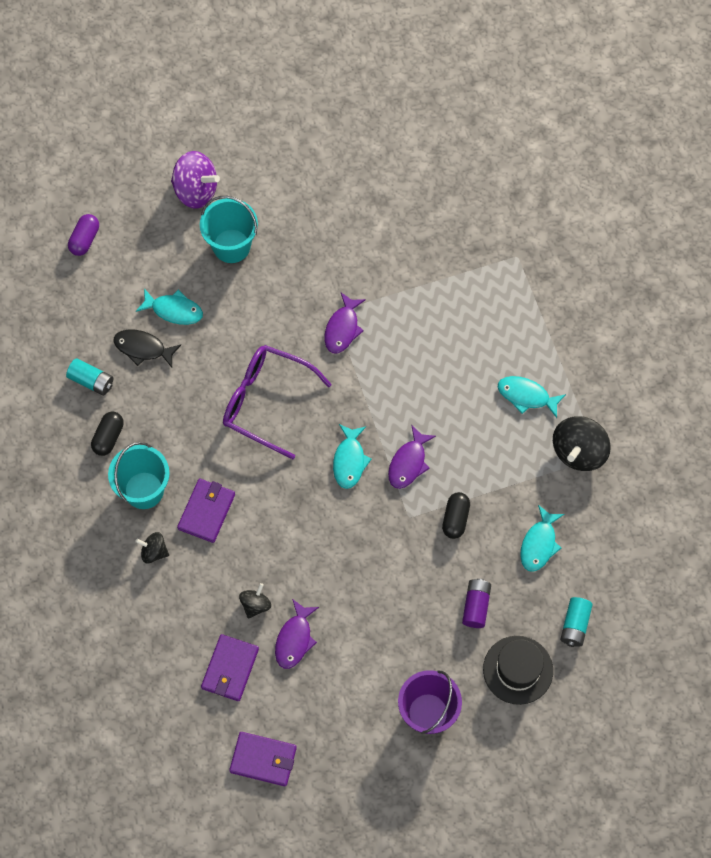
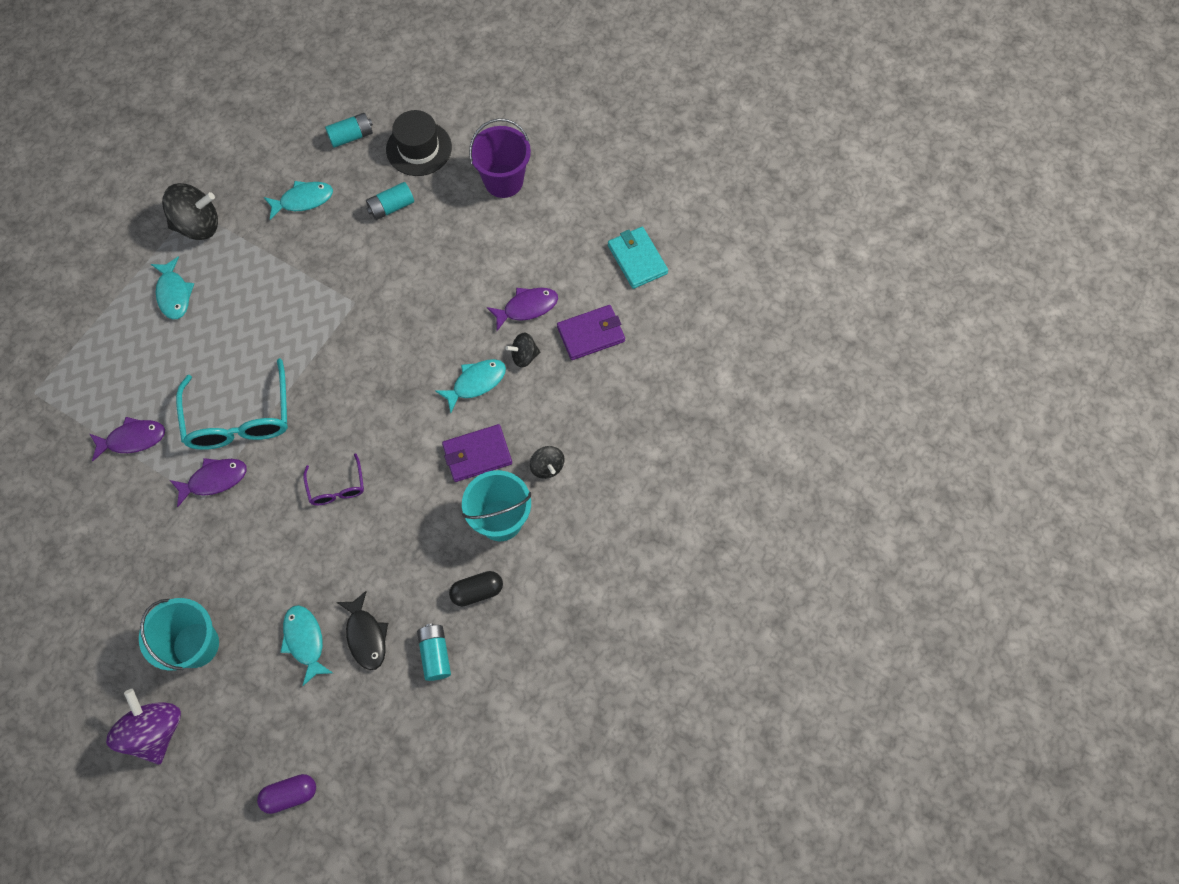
camera: 130 degrees left, 0 degrees up
(263, 759) = (637, 259): purple wallet -> turquoise wallet
(266, 402) = (337, 487): purple glasses -> purple glasses, size x0.52
(349, 461) = (340, 381): turquoise fish -> turquoise fish (476, 383)
(377, 374) = (240, 419): none -> turquoise glasses
(408, 463) = (306, 336): purple fish -> purple fish (133, 439)
(455, 519) = (329, 269): black capsule -> none
(476, 606) = (391, 207): purple battery -> turquoise battery

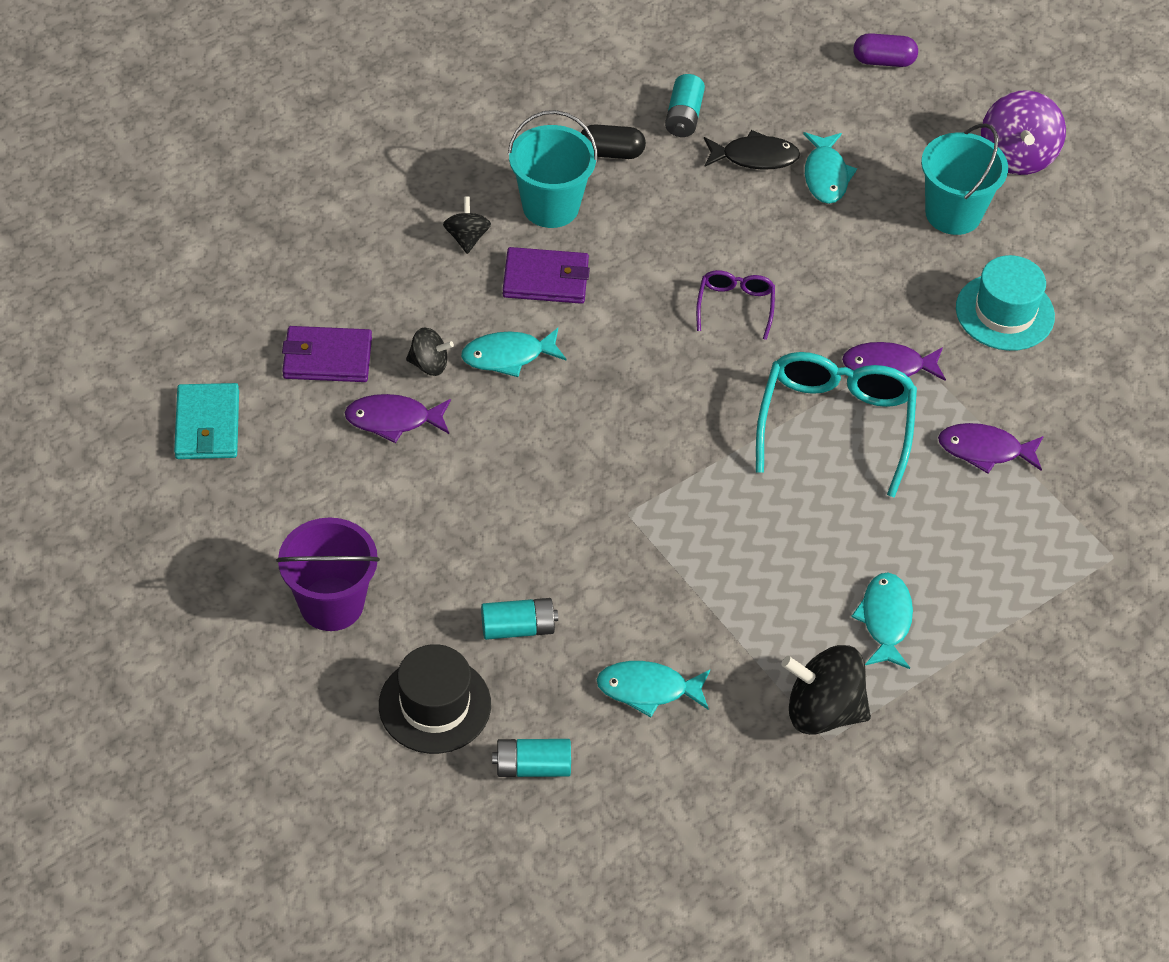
camera: 160 degrees left, 15 degrees down
(138, 564) = (1005, 312): none -> turquoise hat
(366, 636) = (754, 157): black fish -> black fish turned 90 degrees clockwise

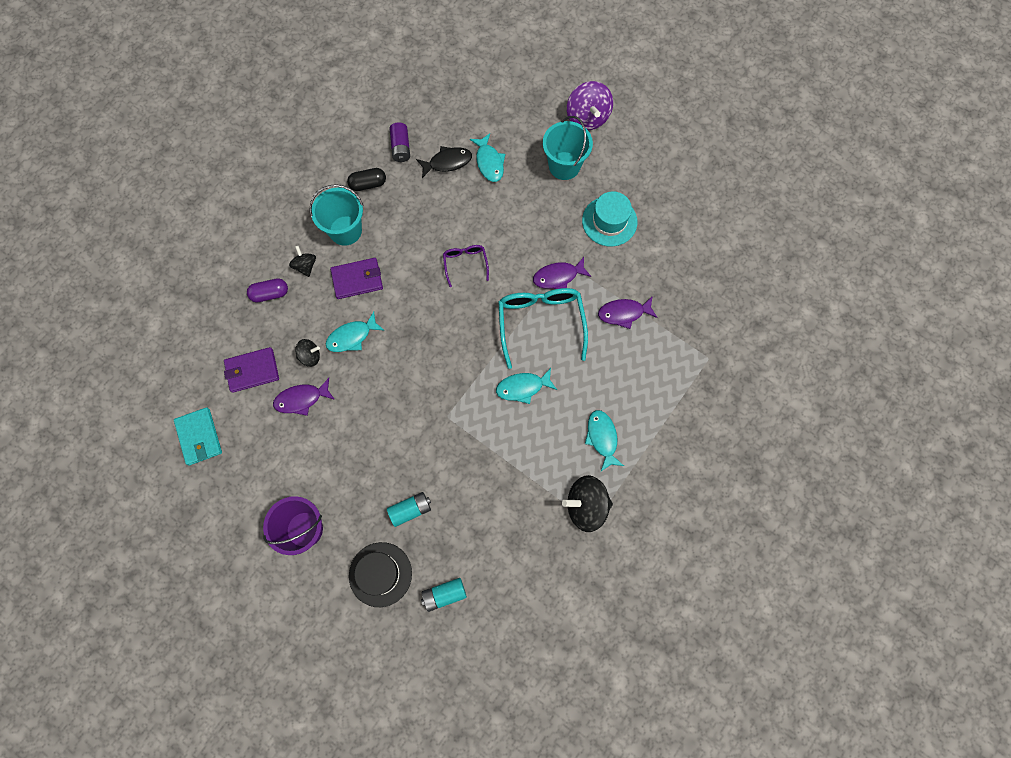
camera: 15 degrees left, 20 degrees up
(648, 689) = (491, 525): turquoise fish -> turquoise fish (523, 387)
(684, 116) = (401, 147): turquoise battery -> purple battery
(883, 61) = (498, 76): purple capsule -> purple capsule (270, 294)

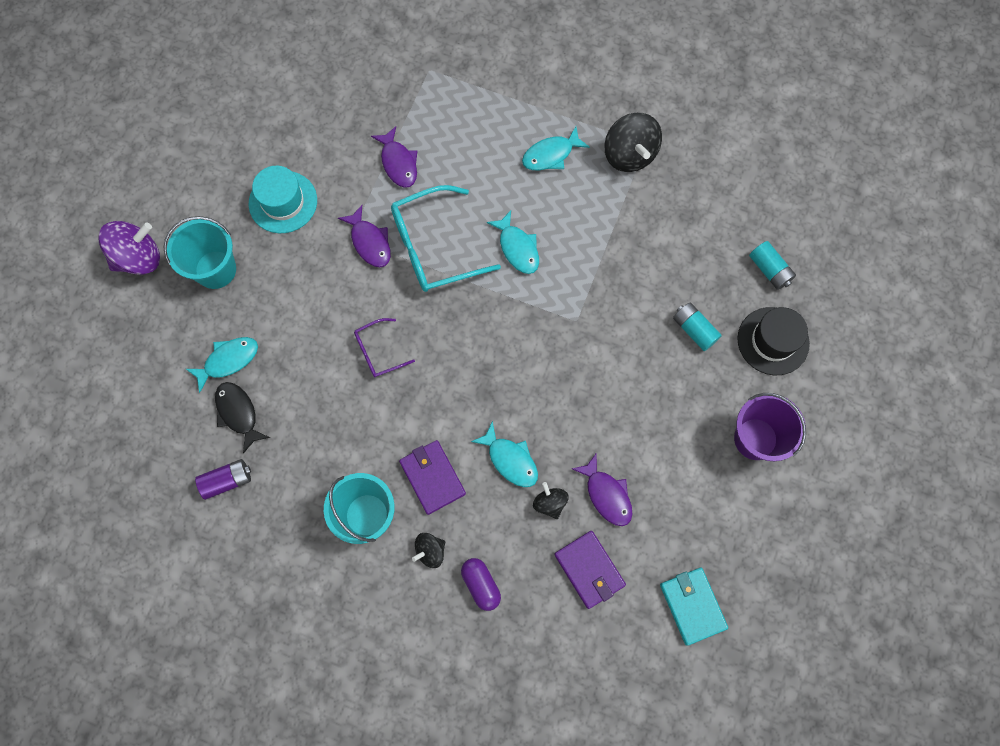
camera: 105 degrees left, 0 degrees up
(199, 437) = (692, 606): turquoise wallet -> turquoise wallet turned 75 degrees counterclockwise
(368, 184) = (292, 507): black capsule -> none

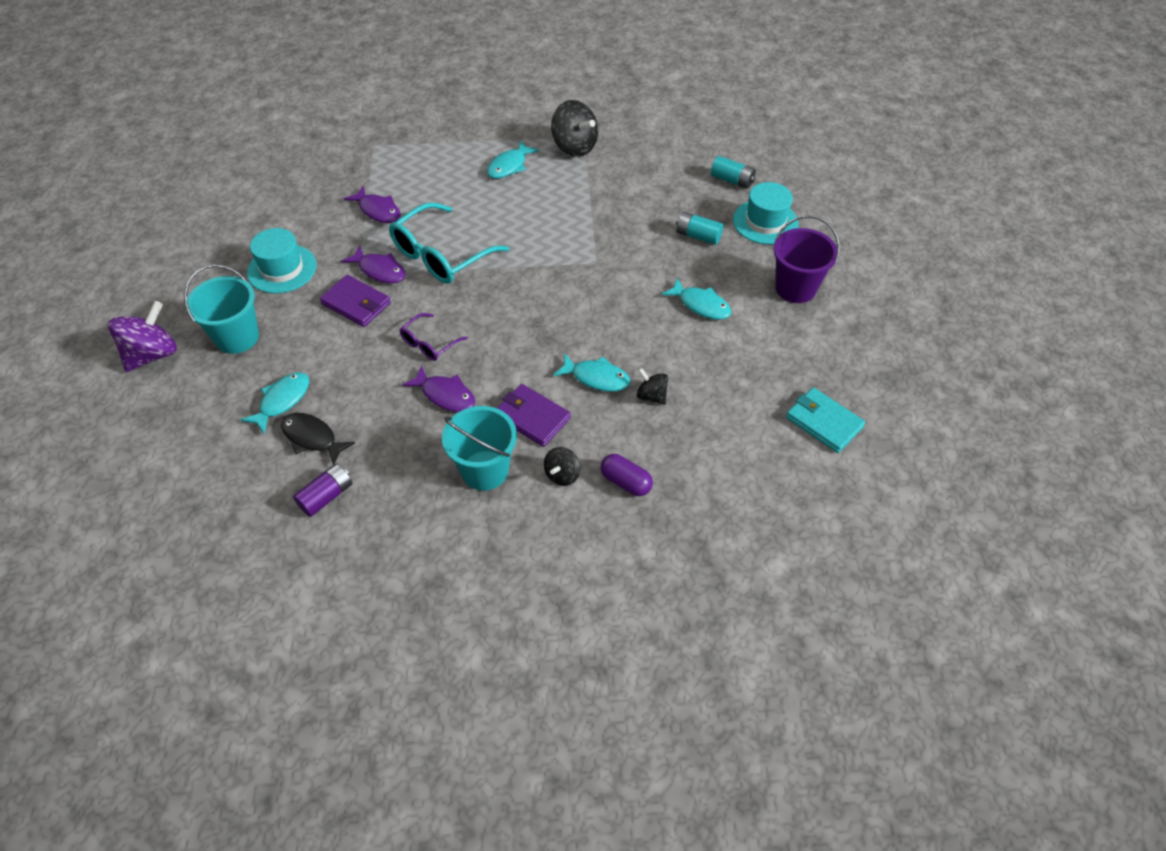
camera: 25 degrees left, 20 degrees down
(517, 248) = (516, 232): turquoise fish -> turquoise fish (701, 305)
(589, 570) = (717, 431): purple wallet -> purple wallet (356, 303)
(606, 495) = (698, 371): purple fish -> purple fish (445, 395)
(773, 341) = (765, 222): black hat -> turquoise hat

